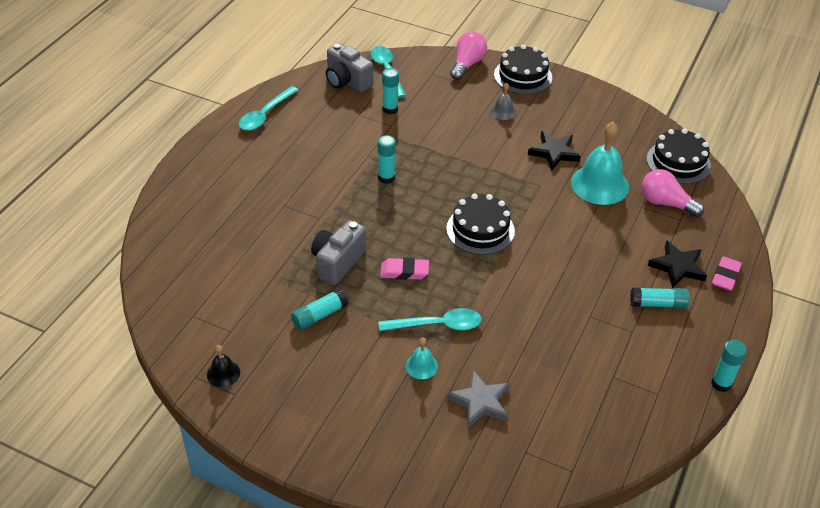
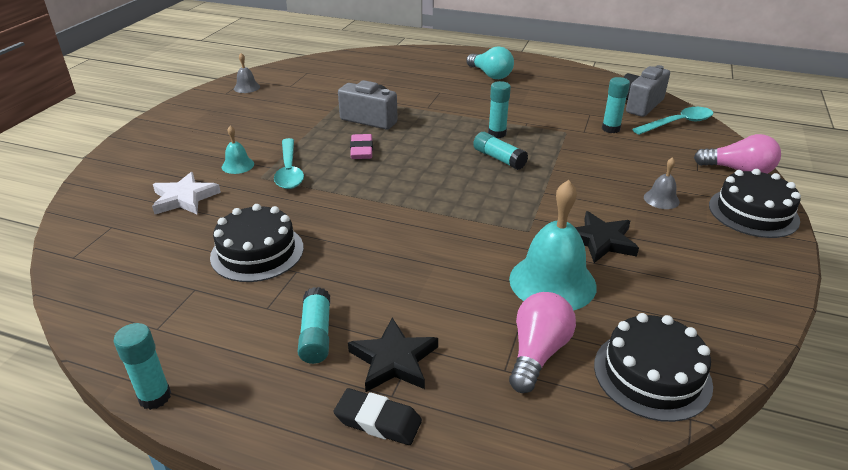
camera: 85 degrees right, 10 degrees down
(223, 373) = (247, 87): black bell -> grey bell
(250, 162) = (490, 75): none -> turquoise light bulb
(265, 115) = (559, 74): turquoise spoon -> none
(319, 315) = (305, 116): turquoise glue stick -> turquoise glue stick (499, 158)
(480, 230) = (433, 190): black cake -> black cake (257, 252)
(480, 402) = (184, 198): grey star -> white star
(725, 276) = (378, 421): pink eraser -> black eraser

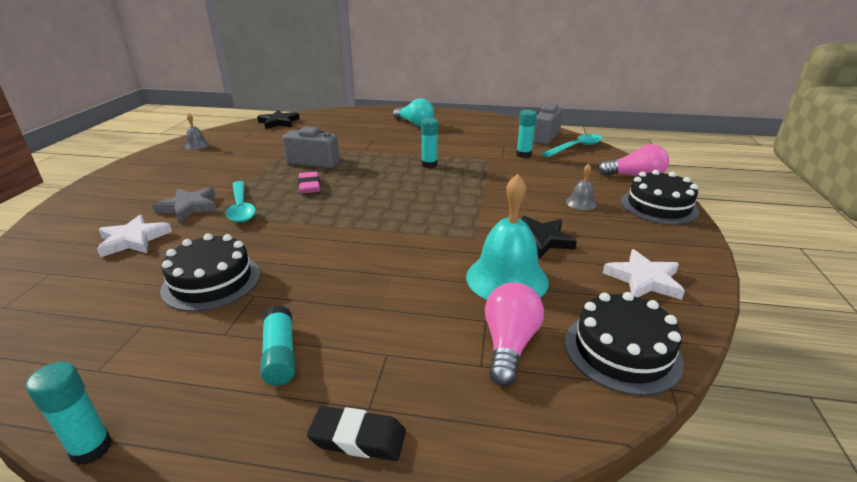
camera: 10 degrees left, 5 degrees down
(238, 165) = (189, 207): turquoise bell -> grey star
(394, 360) = (366, 370): black star -> black star (279, 122)
(499, 158) = (435, 183): turquoise glue stick -> none
(702, 300) = (643, 280): none -> white star

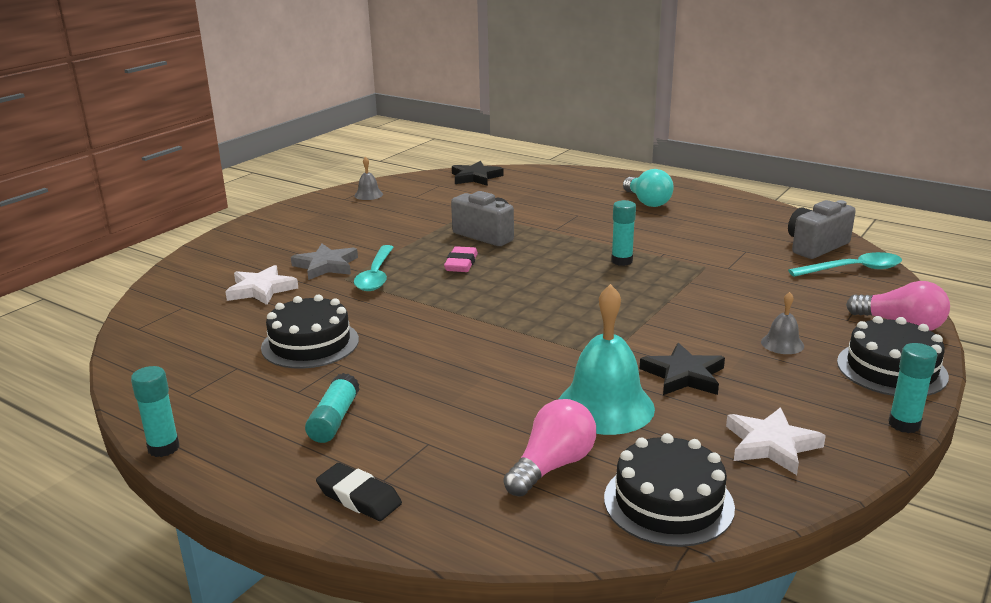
camera: 25 degrees right, 5 degrees down
(523, 155) = (762, 268): turquoise glue stick -> turquoise glue stick (904, 424)

